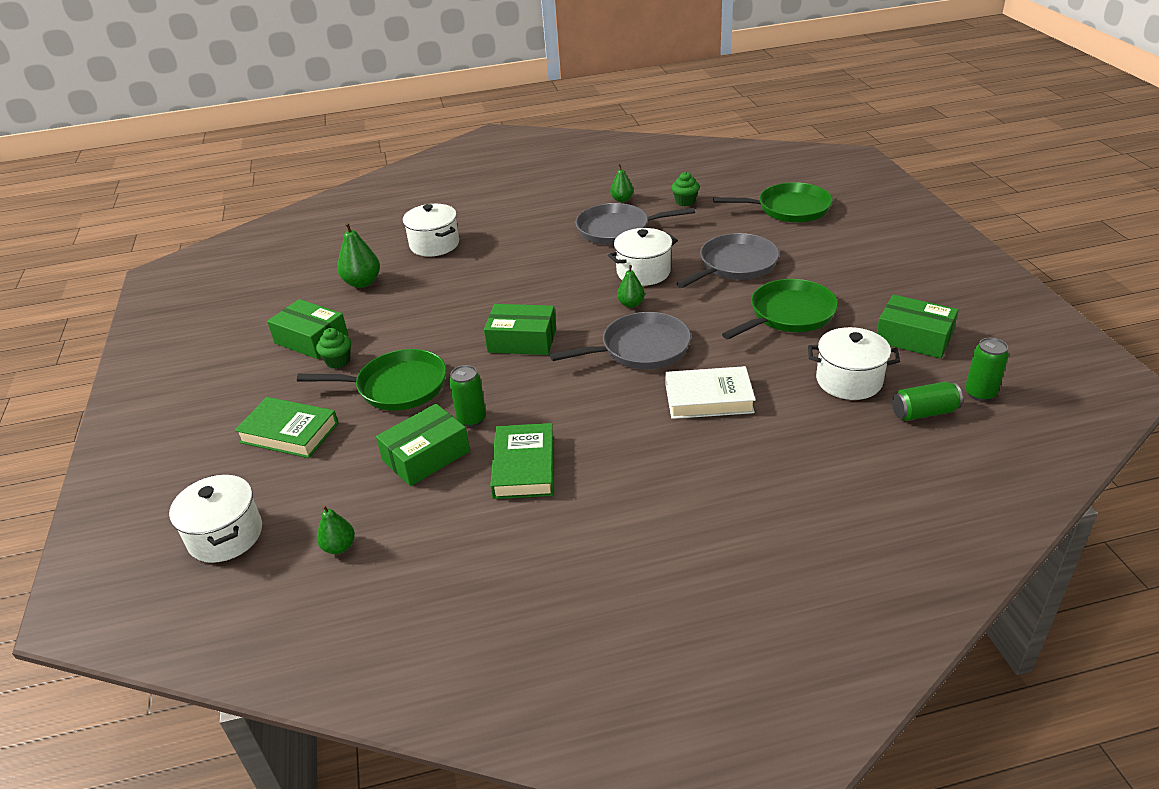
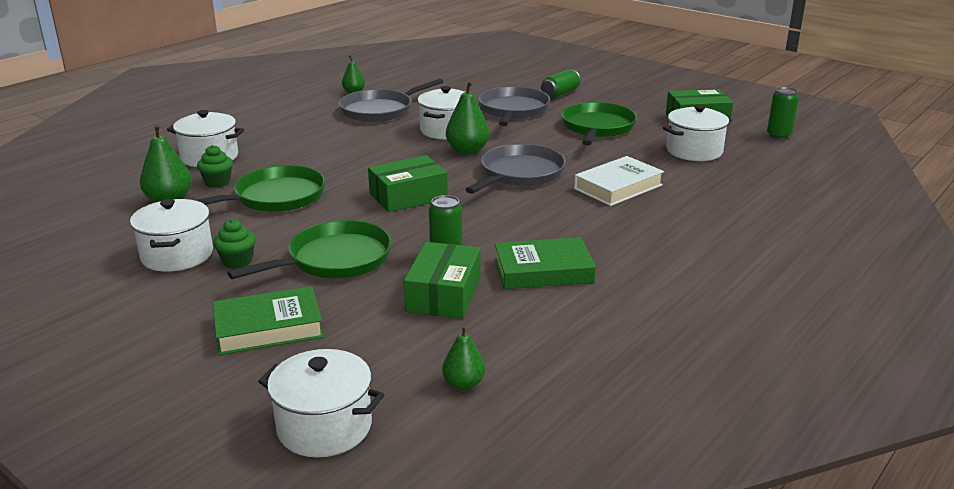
camera: 40 degrees left, 10 degrees down
(311, 339) = (177, 255): green box -> white pot
(524, 466) = (543, 270): green book -> green book turned 60 degrees counterclockwise
(631, 304) = (467, 151): green pear -> green pear, size x1.61
(685, 201) = (412, 83): green cupcake -> green cupcake (217, 182)
(789, 209) = (502, 72): green pan -> green pan (275, 197)
(924, 412) = (764, 154): green can -> green can (560, 94)

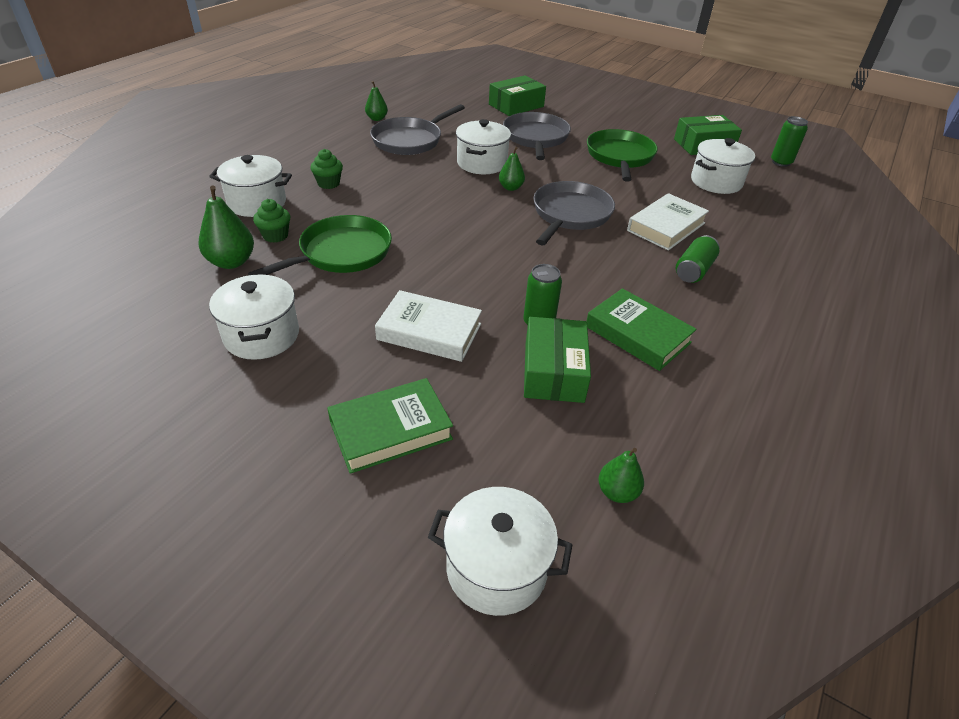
camera: 10 degrees left, 15 degrees up
(237, 261) = (329, 340): green cupcake -> green cupcake (328, 183)
(335, 259) = (429, 332): green pan -> white book
(408, 196) = (474, 246): green box -> green box (516, 105)
(467, 151) = (511, 188): green pear -> green pear, size x0.62
(543, 270) = (637, 334): green book -> green book turned 60 degrees clockwise
(560, 94) = (571, 118): green can -> green can (693, 270)

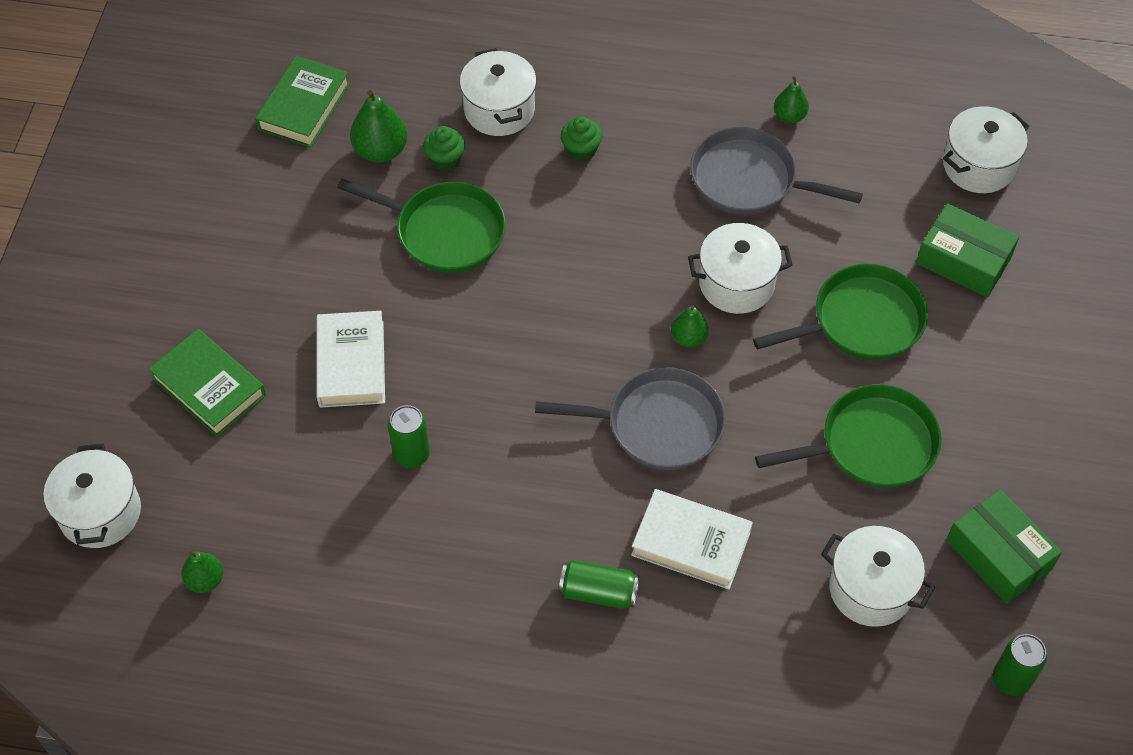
camera: 70 degrees right, 15 degrees up
(261, 335) = (284, 235): white pot -> white pot (978, 166)
(535, 138) = (862, 321): grey pan -> green pan
(554, 371) = (340, 490): green box -> none
(637, 334) = (436, 554): green book -> green book (304, 107)

